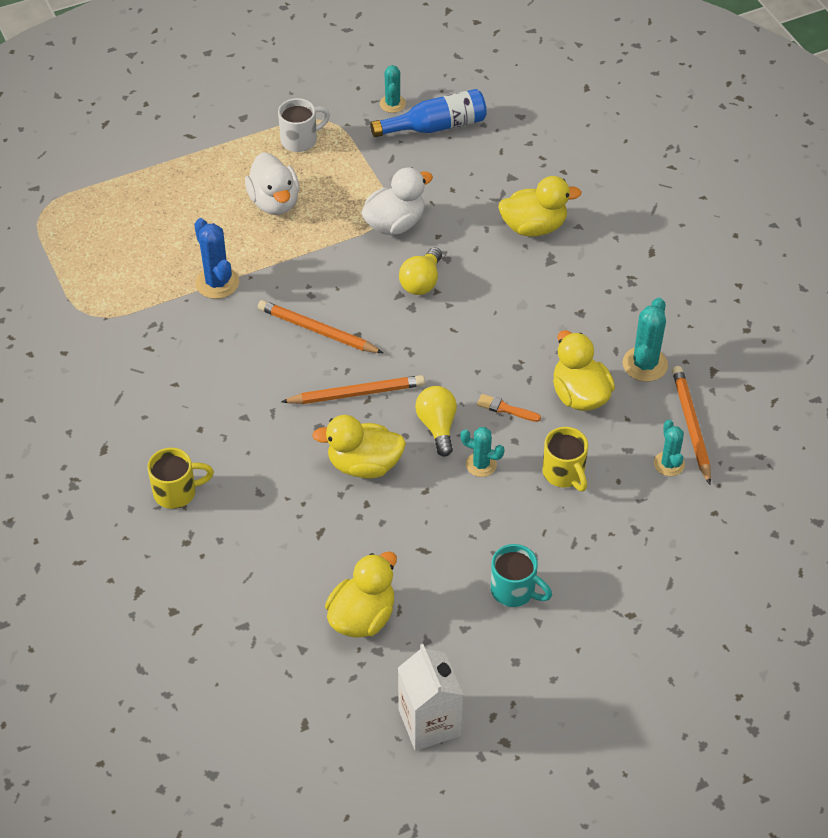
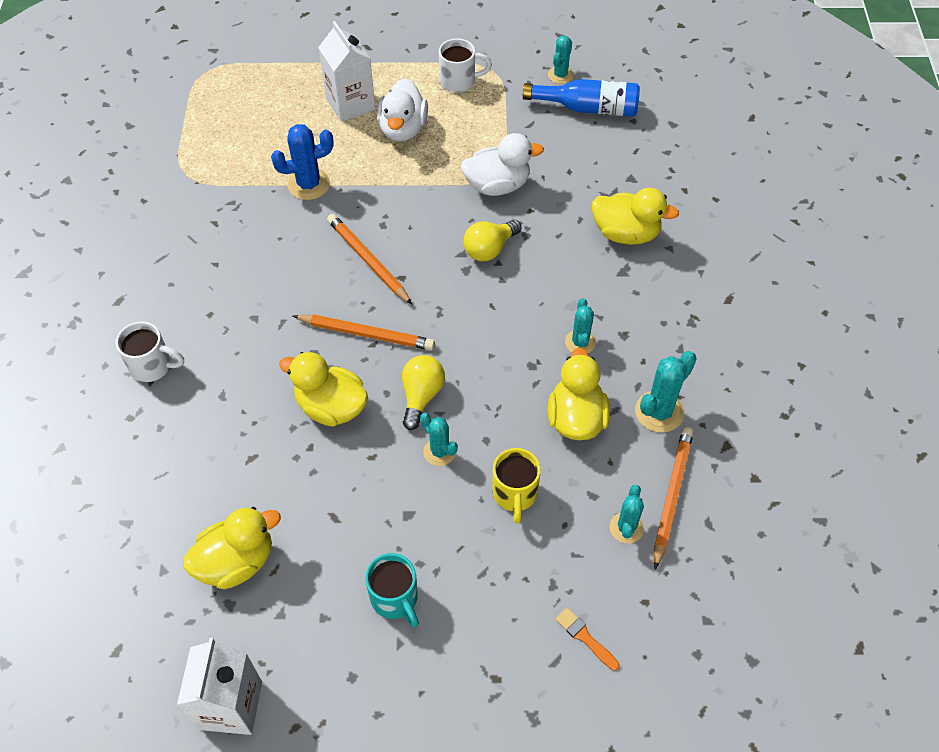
camera: 25 degrees right, 5 degrees up
(177, 492) = (152, 366): yellow mug -> white mug
(208, 195) = (350, 104): none -> white carton
(217, 283) = (309, 184): blue cactus -> blue cactus turned 75 degrees clockwise
(505, 409) = (495, 404): orange brush -> orange brush (585, 637)
(547, 332) = (580, 342): none -> turquoise cactus

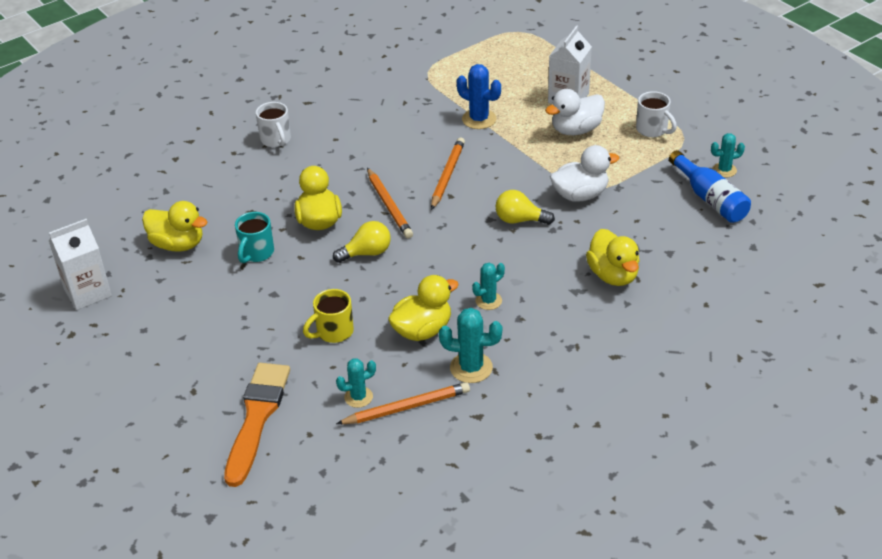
camera: 55 degrees right, 15 degrees down
(395, 599) = (210, 319): turquoise mug -> turquoise mug (256, 253)
(439, 451) = (333, 283): turquoise cactus -> none
(497, 185) = (580, 195): white duck -> white duck turned 60 degrees counterclockwise
(585, 637) = (257, 417): orange brush -> orange brush, size x2.49

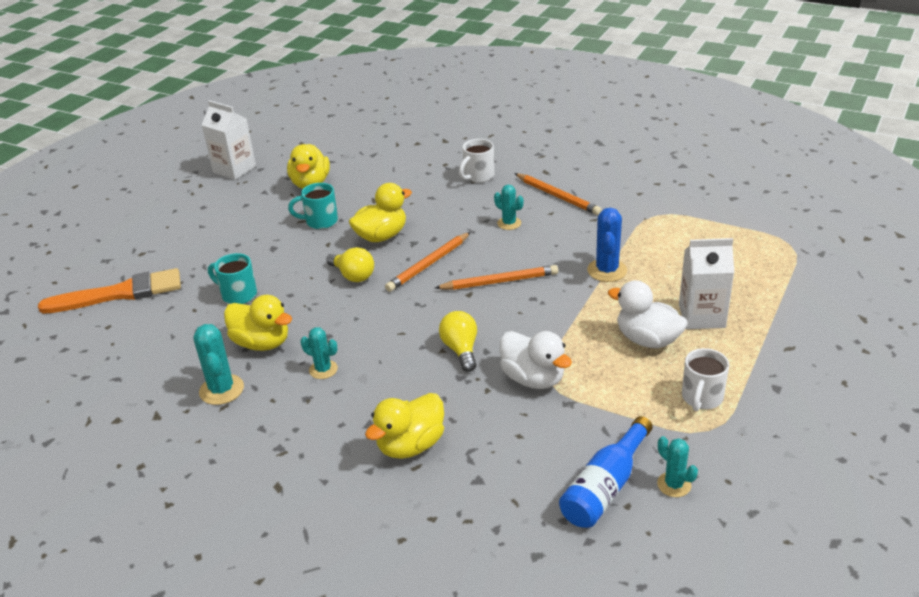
camera: 65 degrees right, 5 degrees down
(333, 332) = (238, 295): yellow mug -> turquoise mug
(358, 397) = (160, 336): turquoise cactus -> turquoise cactus (509, 223)
(407, 407) = (155, 368): orange pencil -> orange pencil (557, 196)

